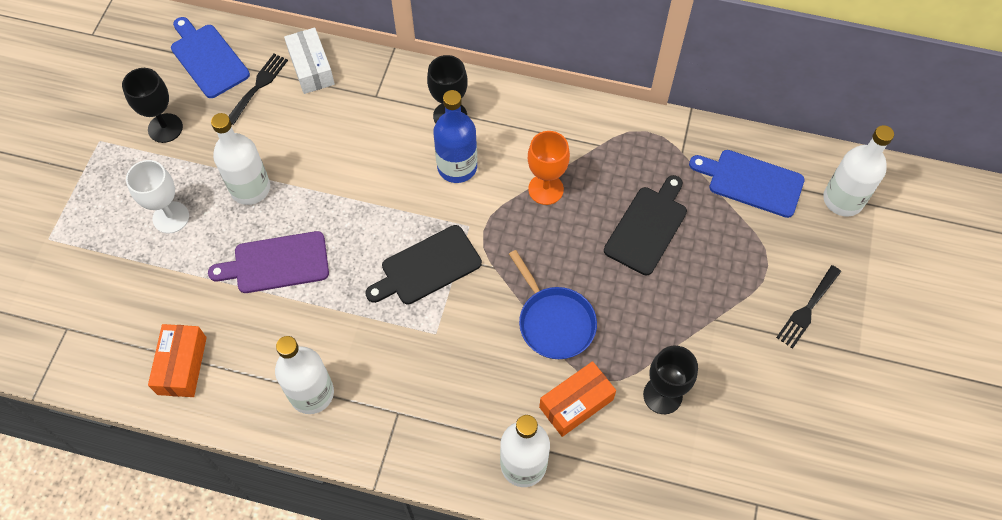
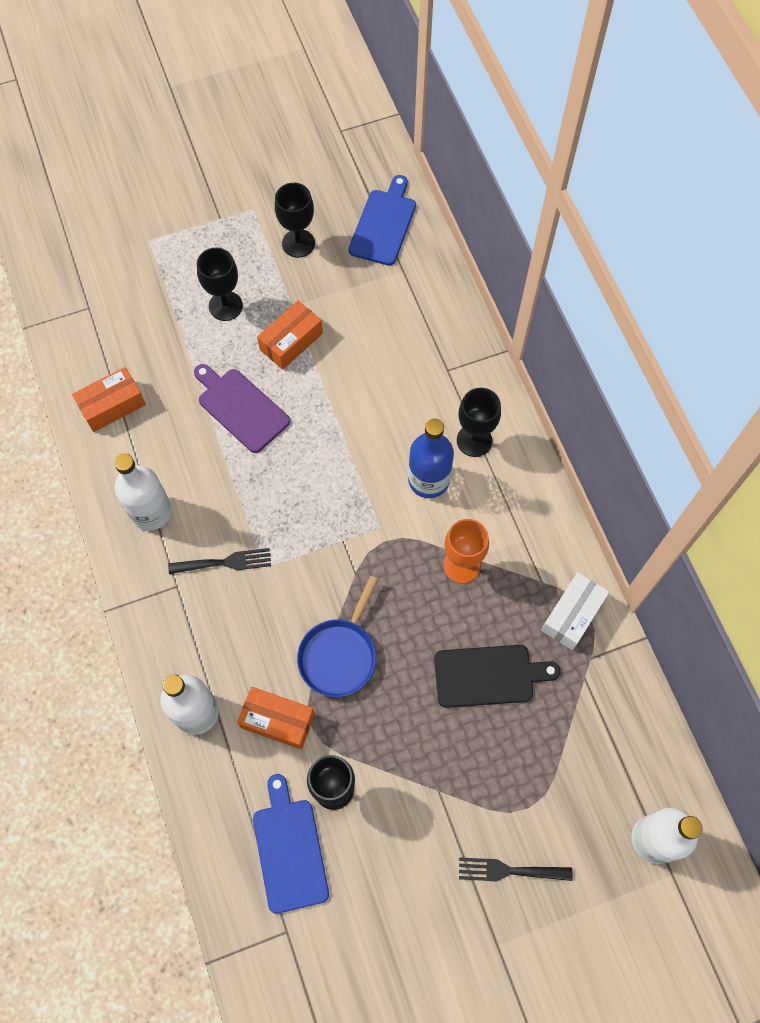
camera: 55 degrees right, 5 degrees up
(171, 217) = (225, 306): white goblet -> black goblet
(250, 188) = (291, 341): white bottle -> orange box
(258, 86) = (387, 278): black fork -> black fork (225, 562)
(311, 68) = (435, 304): white box -> white box (572, 615)
(427, 267) = (318, 521): black cutting board -> none
(751, 182) = (607, 741): blue cutting board -> blue cutting board (289, 850)

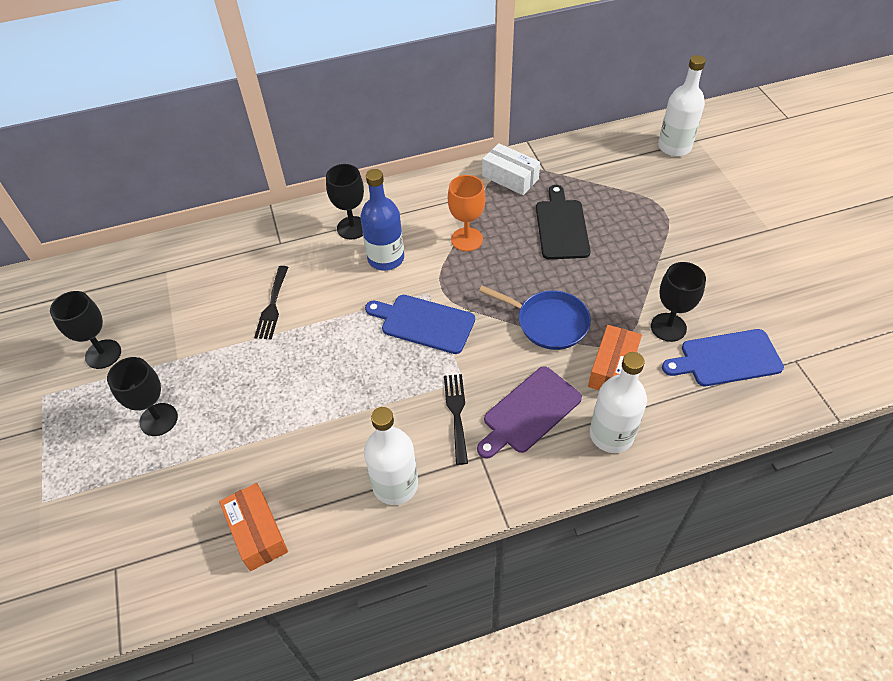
camera: 85 degrees left, 15 degrees down
(241, 408) = (286, 403): purple cutting board -> purple cutting board (529, 412)
(291, 341) = (219, 360): orange box -> none
(383, 224) = (108, 285): blue cutting board -> blue cutting board (424, 323)
(509, 871) = (713, 221): black fork -> black fork (272, 306)

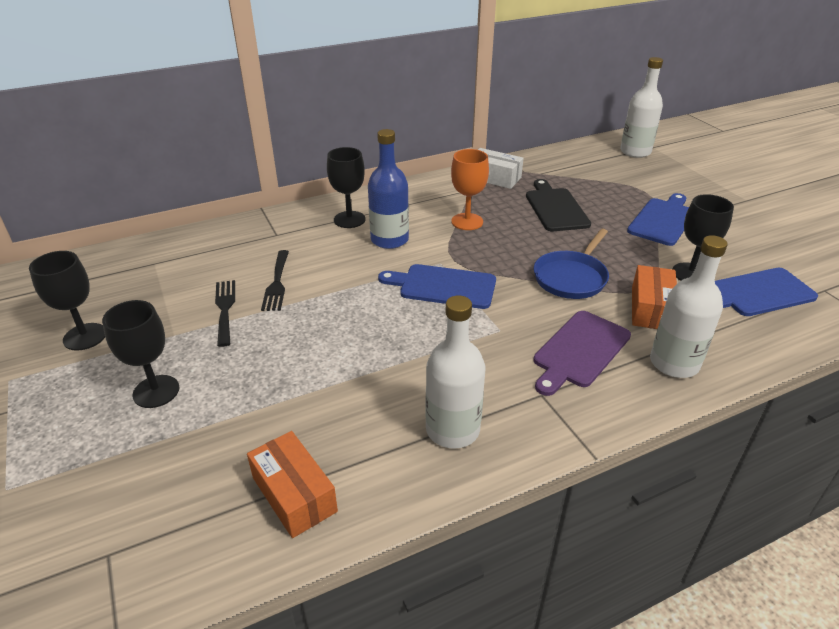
camera: 10 degrees left, 15 degrees down
(456, 413) = (502, 358): black fork -> black fork (225, 309)
(549, 322) = (571, 277): blue pan -> blue pan turned 105 degrees clockwise
(667, 252) = (662, 220): none -> blue cutting board

